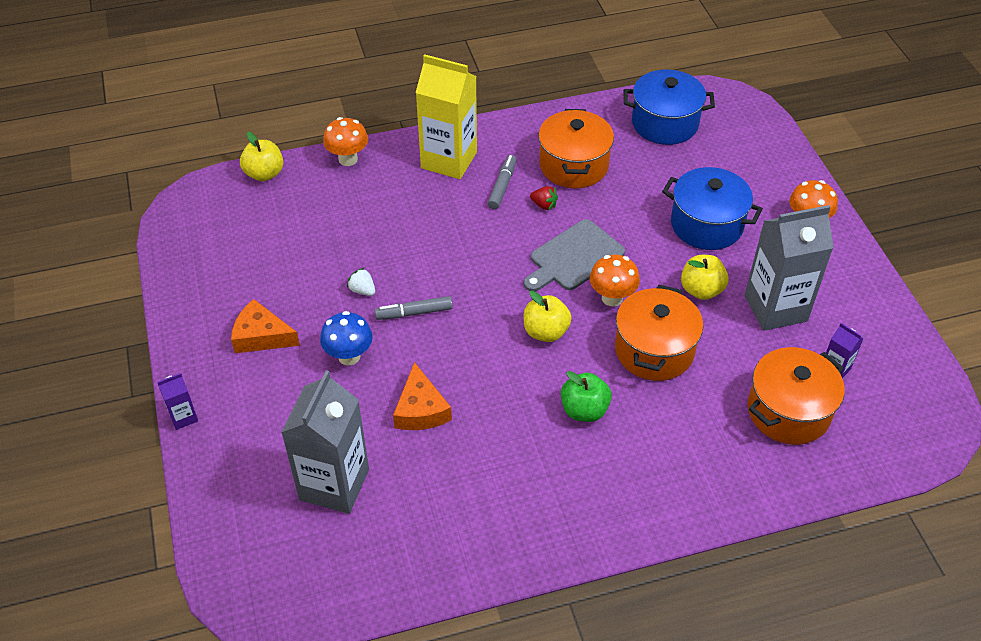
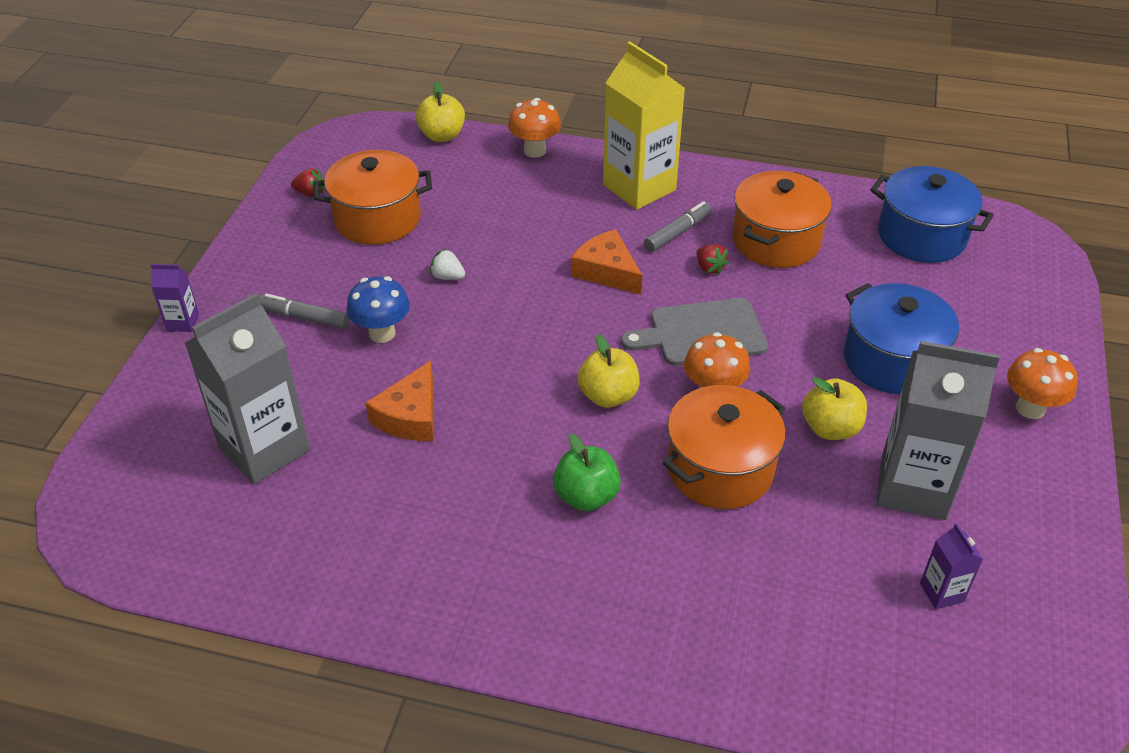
camera: 30 degrees right, 5 degrees down
(196, 266) = (310, 193): none -> red strawberry
(261, 336) = (315, 279): orange cheese -> orange cheese (606, 271)
(362, 290) = (447, 277): white strawberry -> white strawberry turned 45 degrees counterclockwise
(414, 313) = (482, 319): grey marker -> grey marker (305, 317)
(788, 411) = (840, 613): orange pot -> orange pot (377, 219)

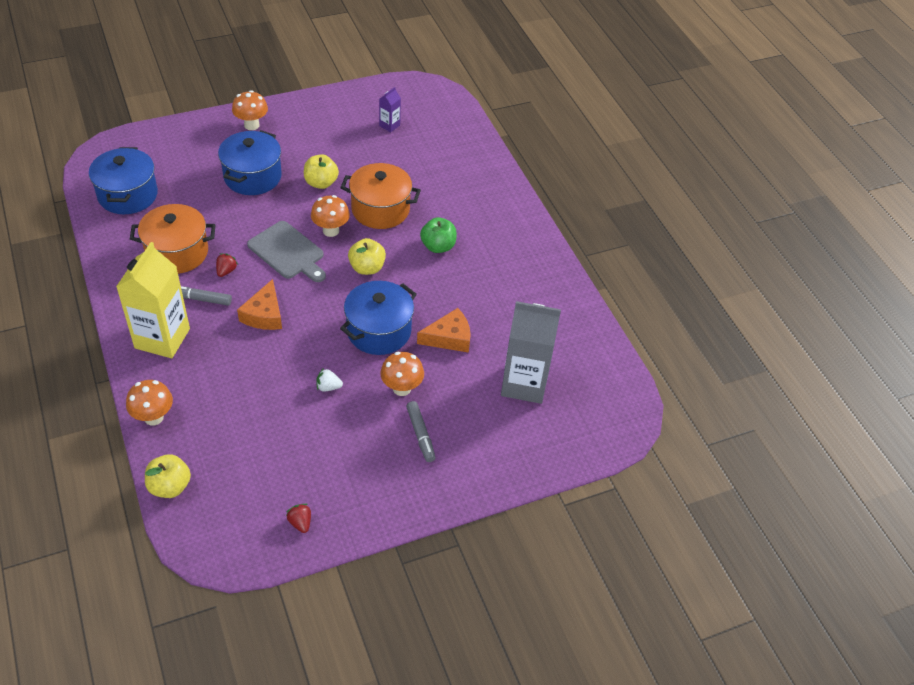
camera: 130 degrees left, 5 degrees up
(182, 322) = (477, 496): purple carton -> none
(377, 219) = (299, 461): orange pot -> none
(382, 333) = (401, 388): blue mushroom -> orange mushroom
(447, 277) = (328, 387): white strawberry -> white strawberry turned 105 degrees clockwise
(487, 355) = (379, 331): none -> blue pot
(913, 487) = (337, 147): grey carton -> none

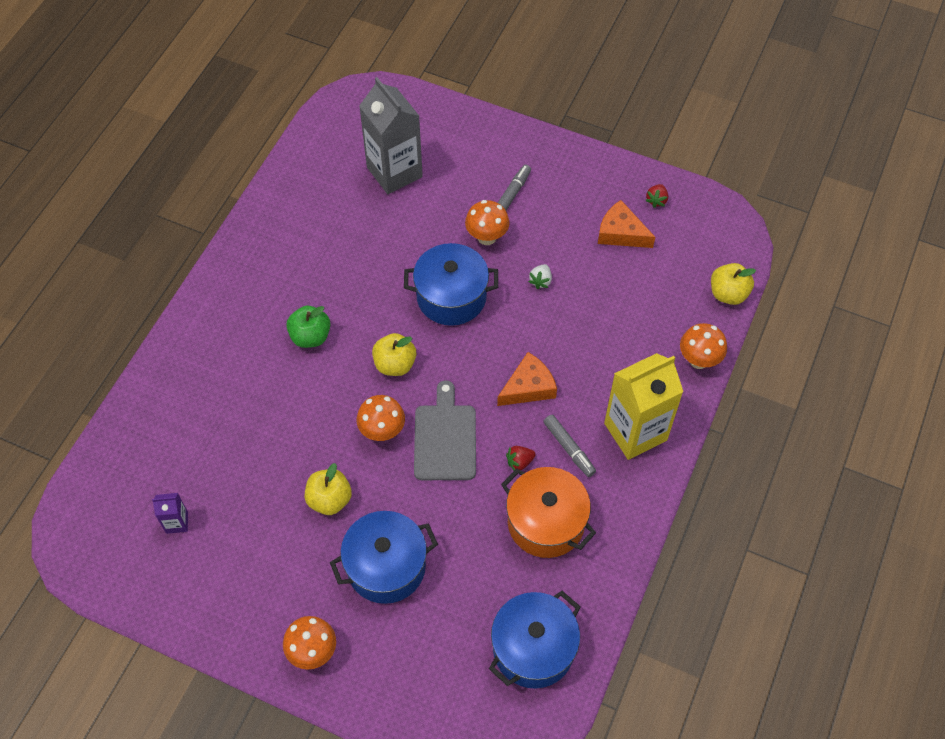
camera: 130 degrees left, 10 degrees up
(328, 387) = (540, 281): white strawberry -> white strawberry turned 60 degrees clockwise
(380, 209) = (312, 418): orange pot -> none
(449, 338) = (404, 248): orange cheese -> orange cheese (621, 233)

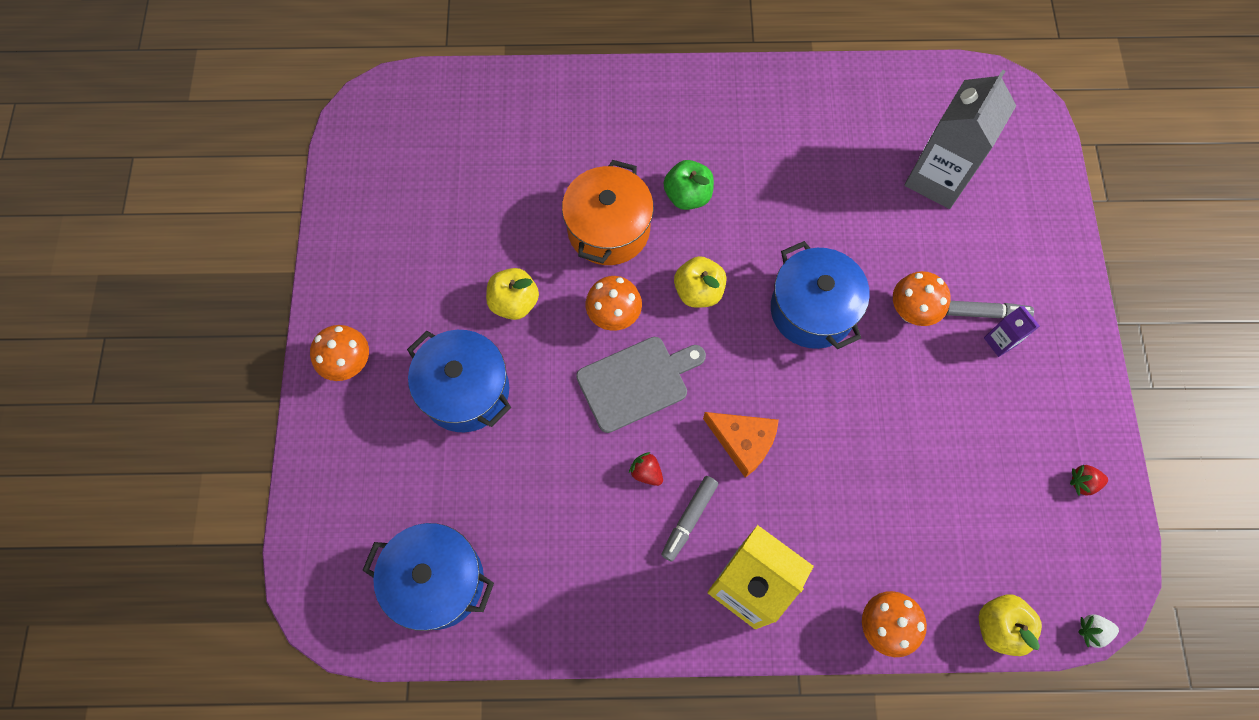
camera: 65 degrees right, 10 degrees up
(177, 522) = (429, 180): purple carton -> purple carton (1000, 341)
(540, 281) = (887, 395): white strawberry -> white strawberry (1092, 631)
(546, 522) = (587, 532): orange pot -> orange pot (608, 229)
(621, 233) = (1009, 459): orange cheese -> none

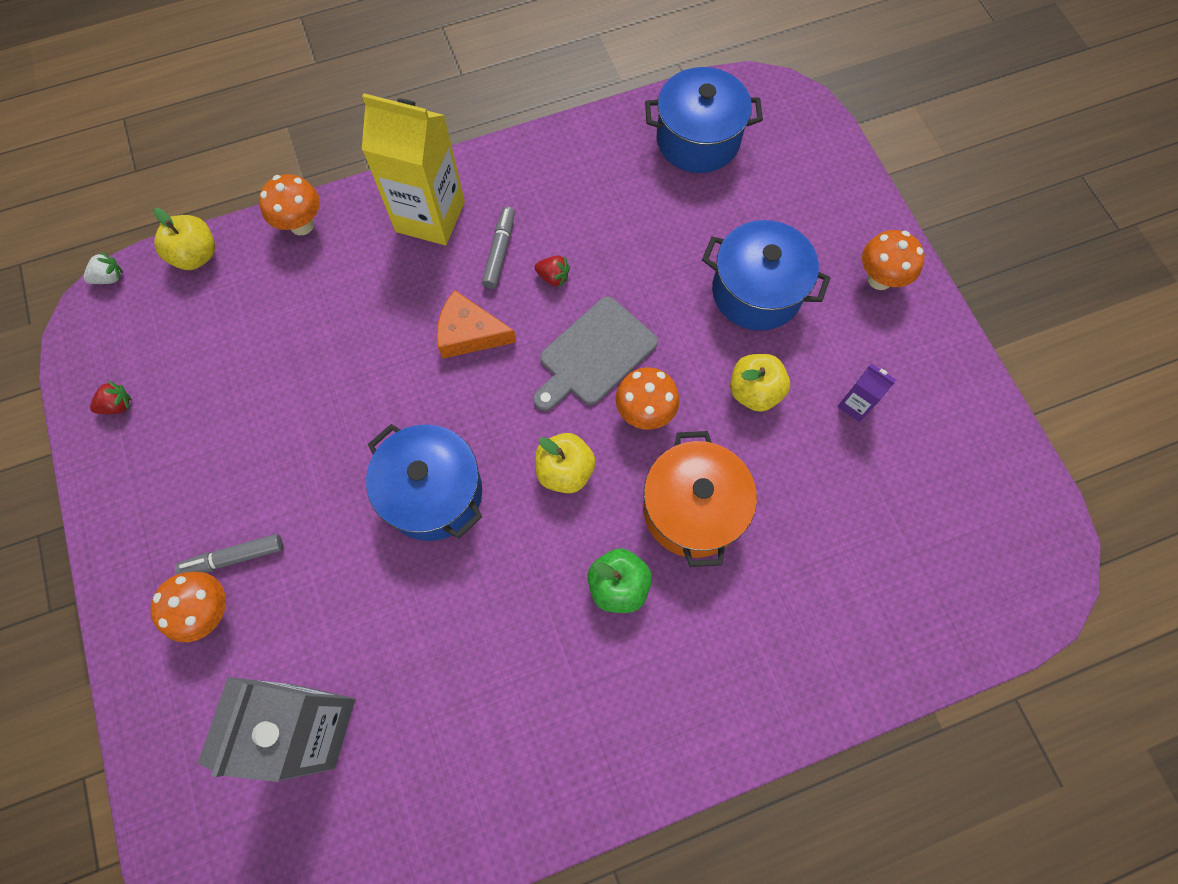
camera: 160 degrees right, 0 degrees up
(911, 312) = (320, 529): orange mushroom -> orange mushroom (209, 611)
(1000, 341) = (214, 528): purple carton -> purple carton (855, 405)

